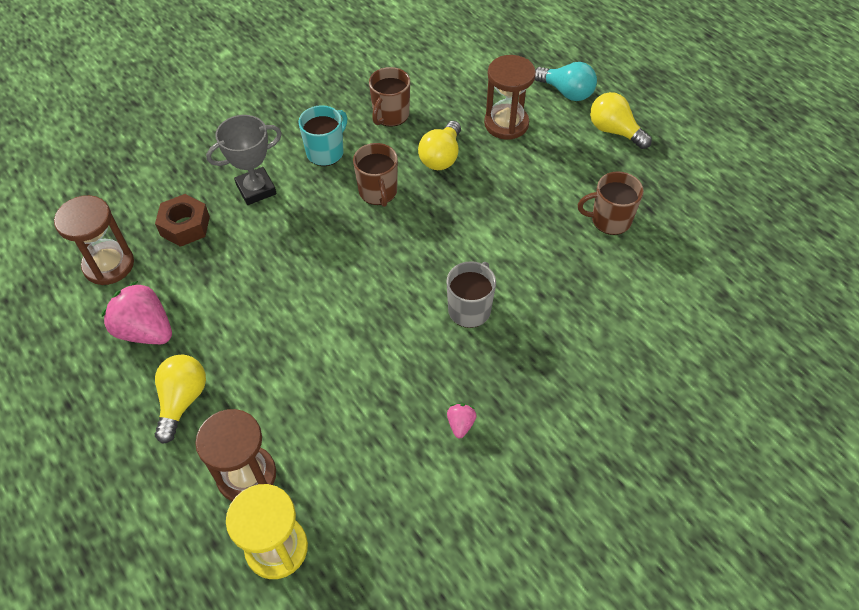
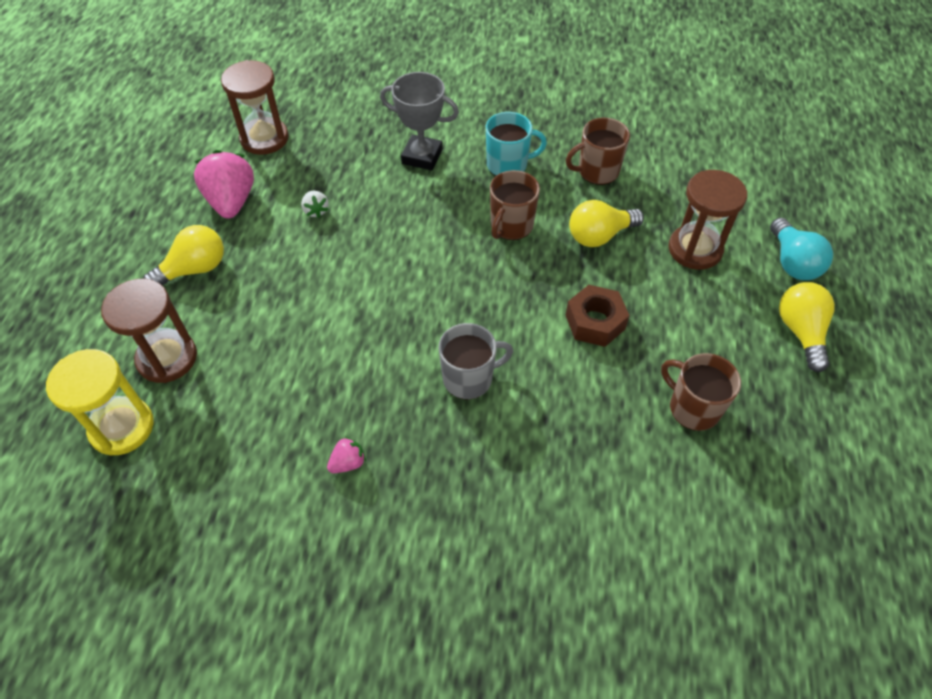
camera: 45 degrees right, 0 degrees up
(185, 226) = (342, 147): brown nut -> brown nut (595, 322)
(224, 286) = (316, 211): none -> white strawberry

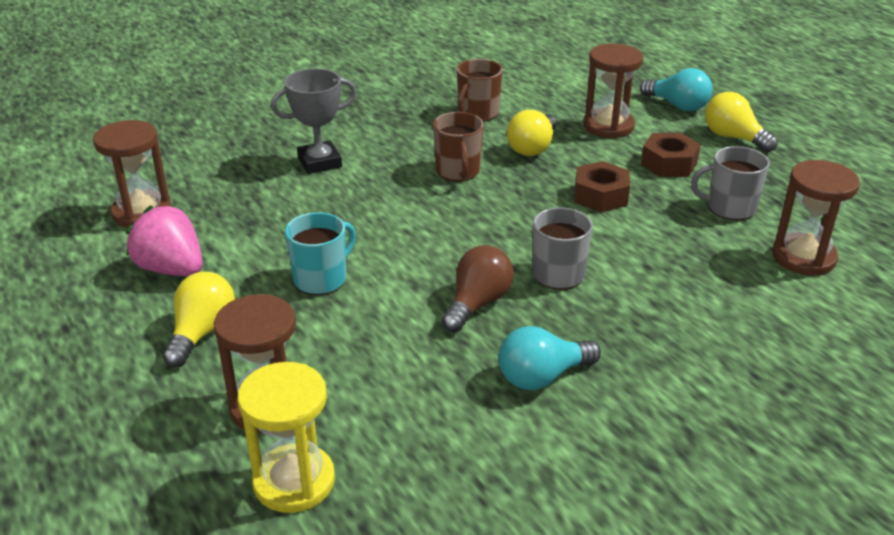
camera: 40 degrees left, 20 degrees down
(316, 211) = (270, 237): white strawberry -> none
(348, 463) = (542, 377): pink strawberry -> turquoise light bulb
(380, 365) = (477, 303): none -> brown light bulb
(508, 165) = (402, 138): turquoise mug -> turquoise mug (321, 279)
(692, 505) = (803, 257): none -> brown hourglass
(693, 408) = (730, 208): brown mug -> grey mug
(698, 324) = (669, 164): none -> brown nut

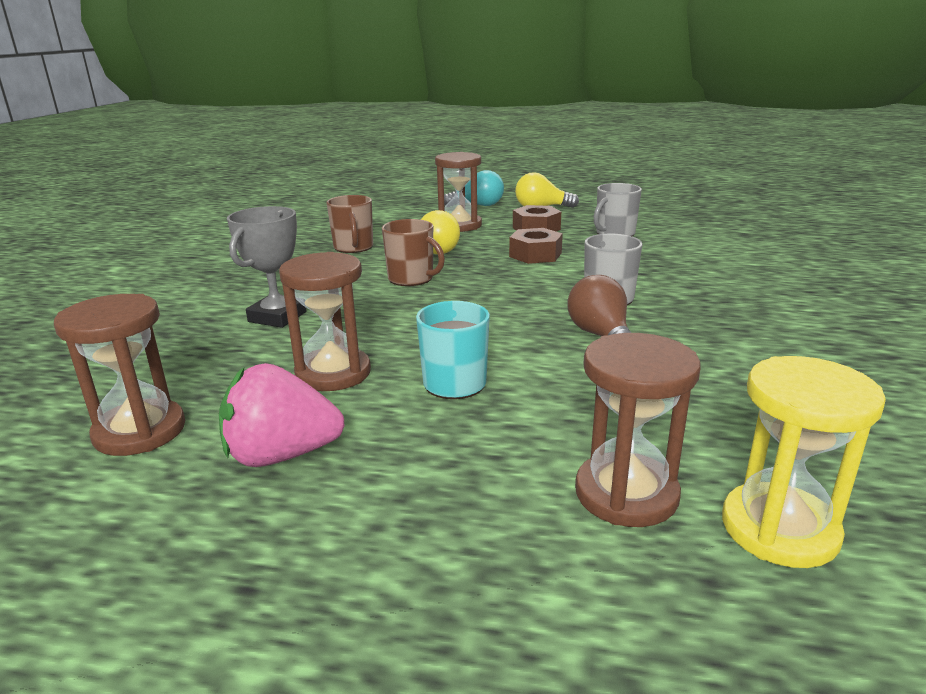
camera: 45 degrees left, 10 degrees down
(202, 332) = (432, 482): yellow light bulb -> none
(542, 377) = (734, 350): turquoise light bulb -> none
(803, 257) = (697, 238): brown hourglass -> brown hourglass (333, 373)

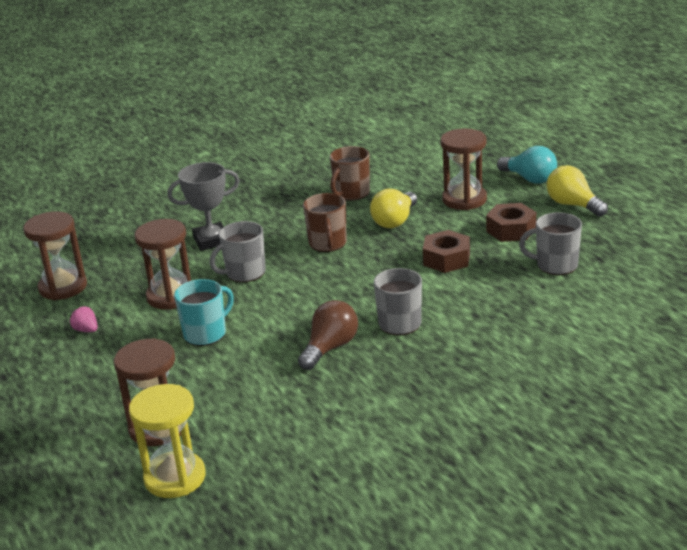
camera: 50 degrees right, 5 degrees up
(282, 455) = (86, 330): pink strawberry -> pink strawberry, size x0.47
(377, 324) = (244, 273): none -> grey mug

